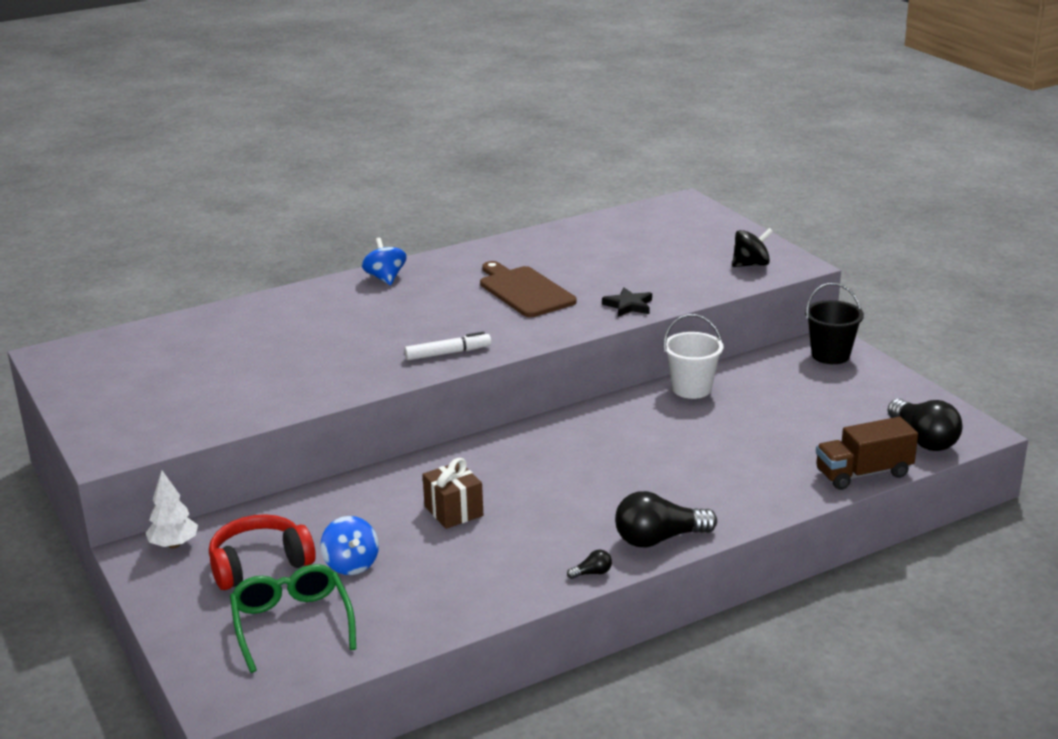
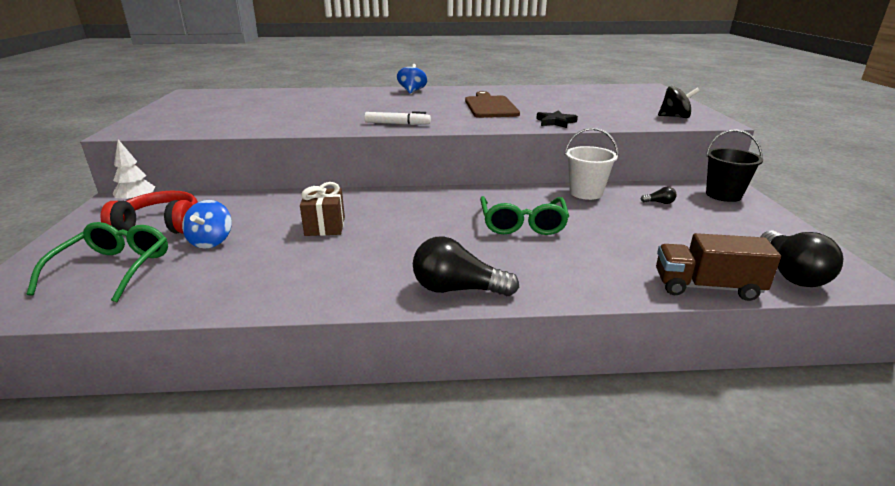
camera: 25 degrees right, 0 degrees up
(592, 573) = (370, 300): black light bulb -> black light bulb (659, 202)
(658, 449) = (522, 224): none -> green glasses

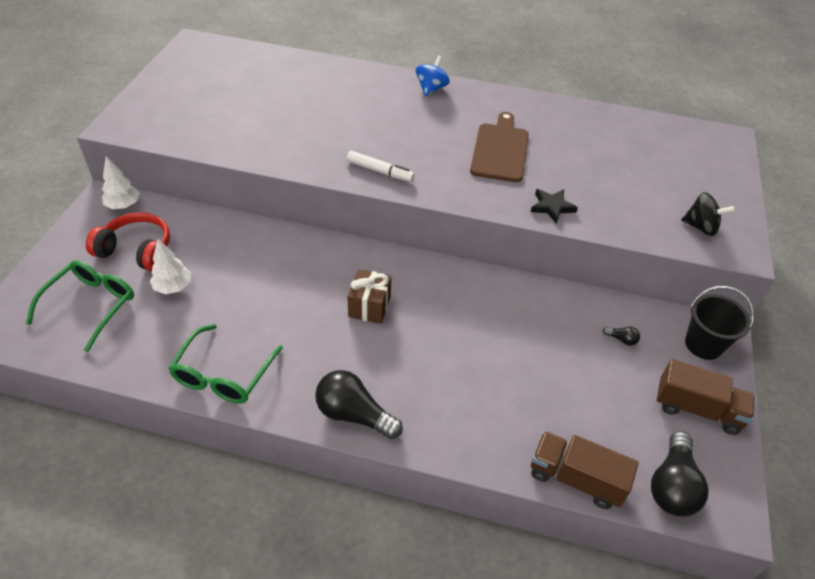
camera: 15 degrees right, 20 degrees up
(211, 241) = (173, 287): blue spinning top -> white tree
(325, 226) = (275, 290): brown gift -> brown gift (369, 306)
(522, 224) = (459, 337): green glasses -> green glasses (223, 375)
(586, 193) = (553, 301): white bucket -> none
(758, 227) = (697, 409): none -> brown truck

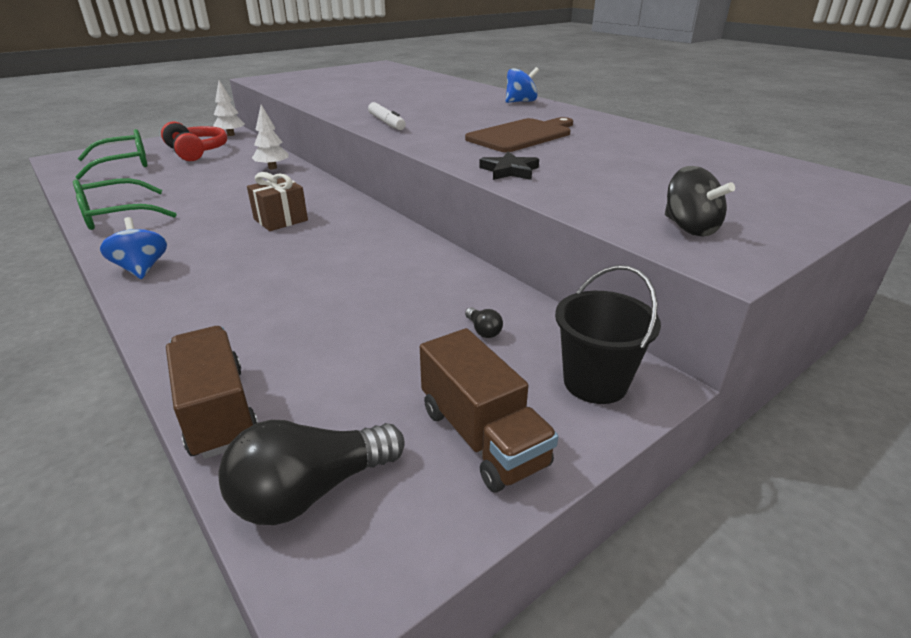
camera: 40 degrees right, 15 degrees down
(173, 287) = (181, 171): white tree -> white tree (272, 168)
(354, 414) = (142, 269): black light bulb -> blue spinning top

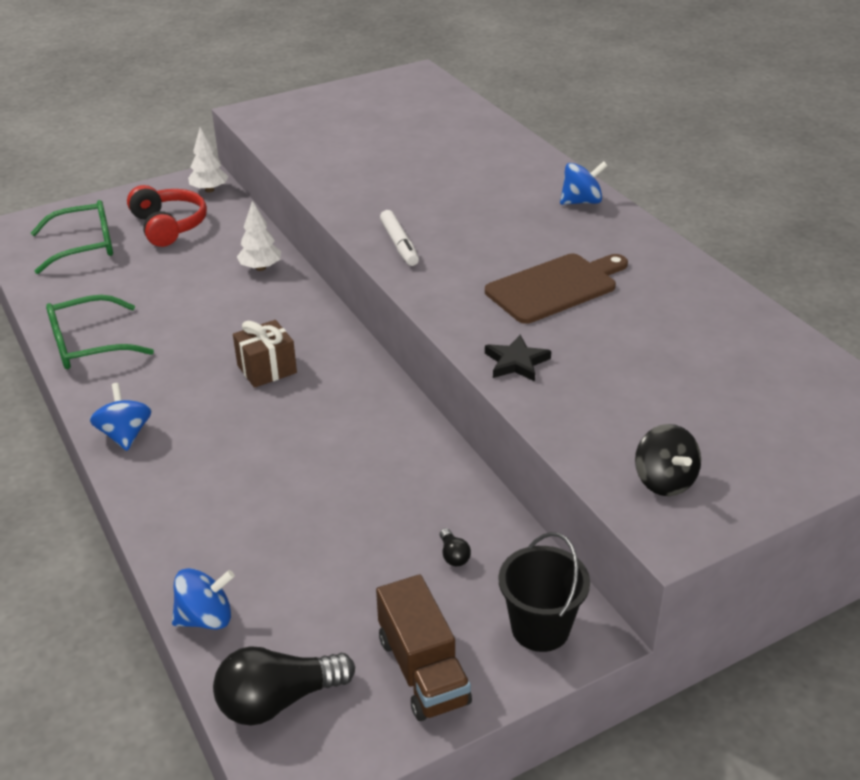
camera: 10 degrees right, 5 degrees up
(218, 411) = (206, 618): brown truck -> blue spinning top

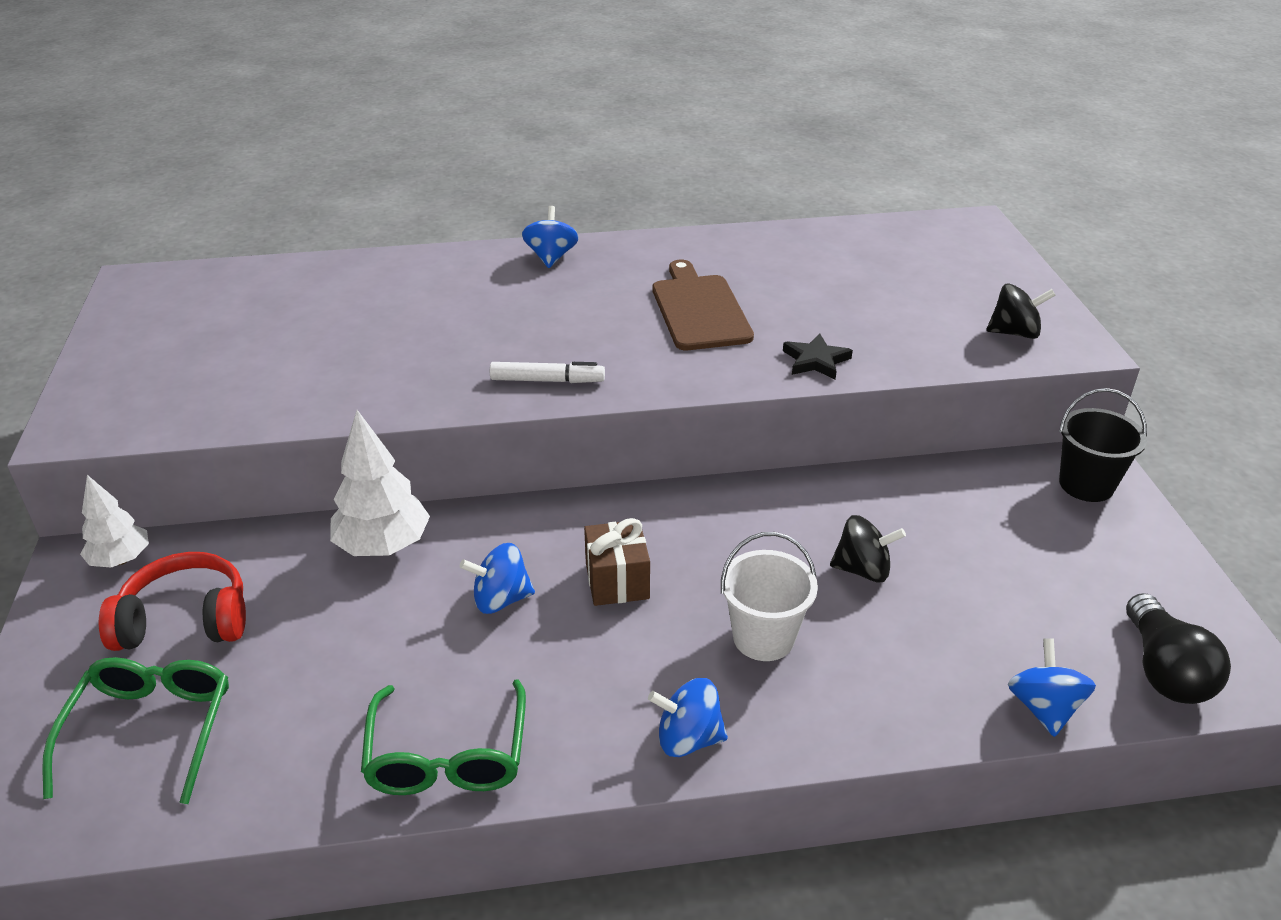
camera: 70 degrees left, 0 degrees up
(228, 326) = (500, 599): none -> blue spinning top
(233, 450) = (763, 638): none -> white bucket
(261, 268) = (383, 546): white tree -> white tree, size x1.55
(334, 489) = (863, 570): none -> black spinning top
(423, 670) = (1131, 565): brown truck -> none
(453, 555) = (984, 511): black light bulb -> none

